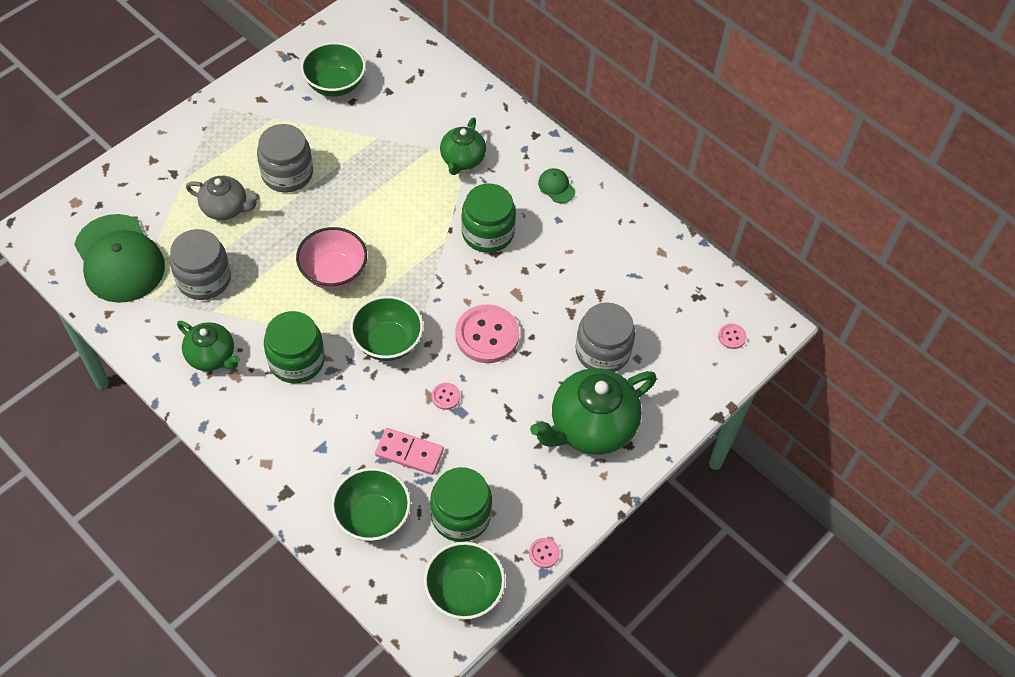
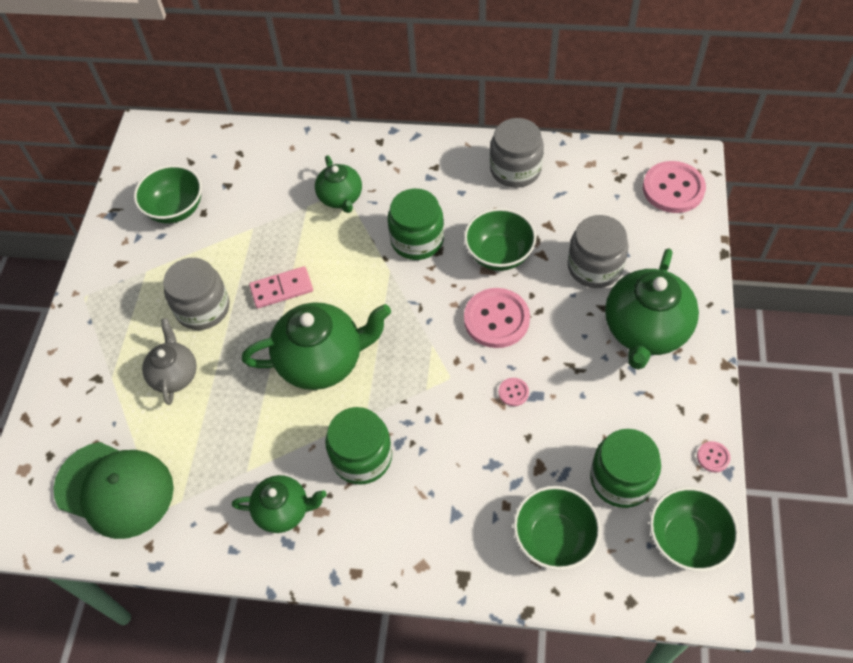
camera: 30 degrees left, 0 degrees up
(204, 279) = (212, 449): grey jar -> grey jar (515, 169)
(226, 208) = (174, 375): grey teapot -> grey teapot turned 75 degrees counterclockwise
(334, 272) = (322, 360): pink bowl -> green teapot
(388, 342) = (423, 384): green bowl -> green bowl (499, 254)
(409, 452) = (530, 460): pink domino -> pink domino (281, 289)
(556, 187) = (435, 169): green cap -> none
(731, 337) = (673, 189): pink button -> pink button, size x2.27

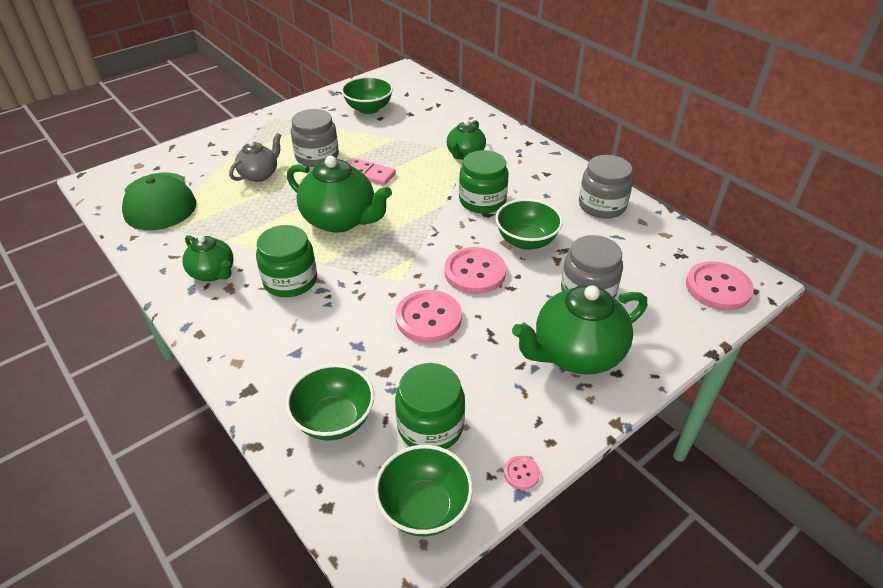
camera: 40 degrees right, 15 degrees down
(513, 392) = (428, 318): pink button -> pink button, size x2.27

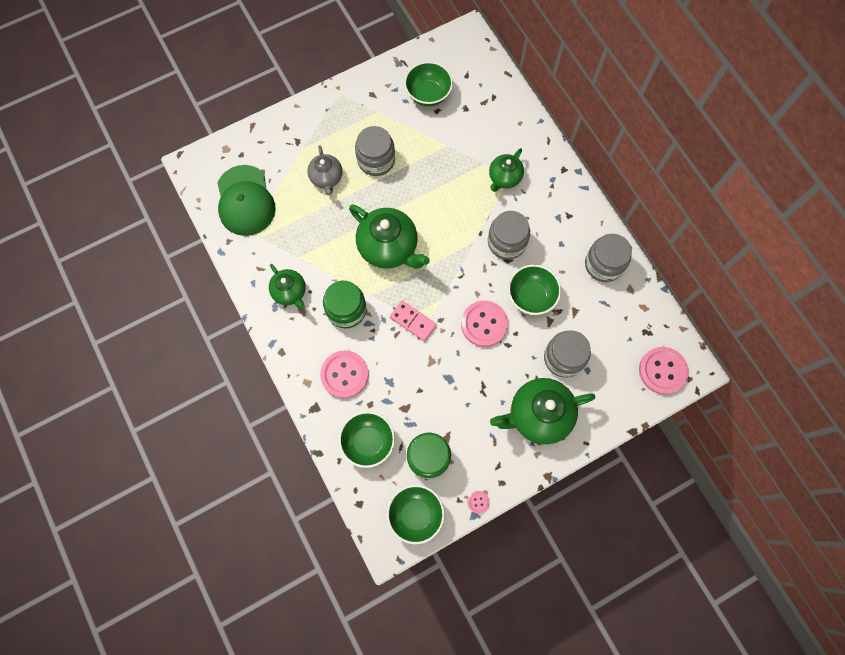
camera: 10 degrees right, 30 degrees up
(259, 174) = (326, 178): grey teapot -> grey teapot turned 120 degrees clockwise
(369, 174) = (418, 192): pink domino -> pink domino (413, 321)
(428, 318) = (442, 364): pink button -> pink button (344, 374)
(482, 201) = (506, 242): green jar -> grey jar

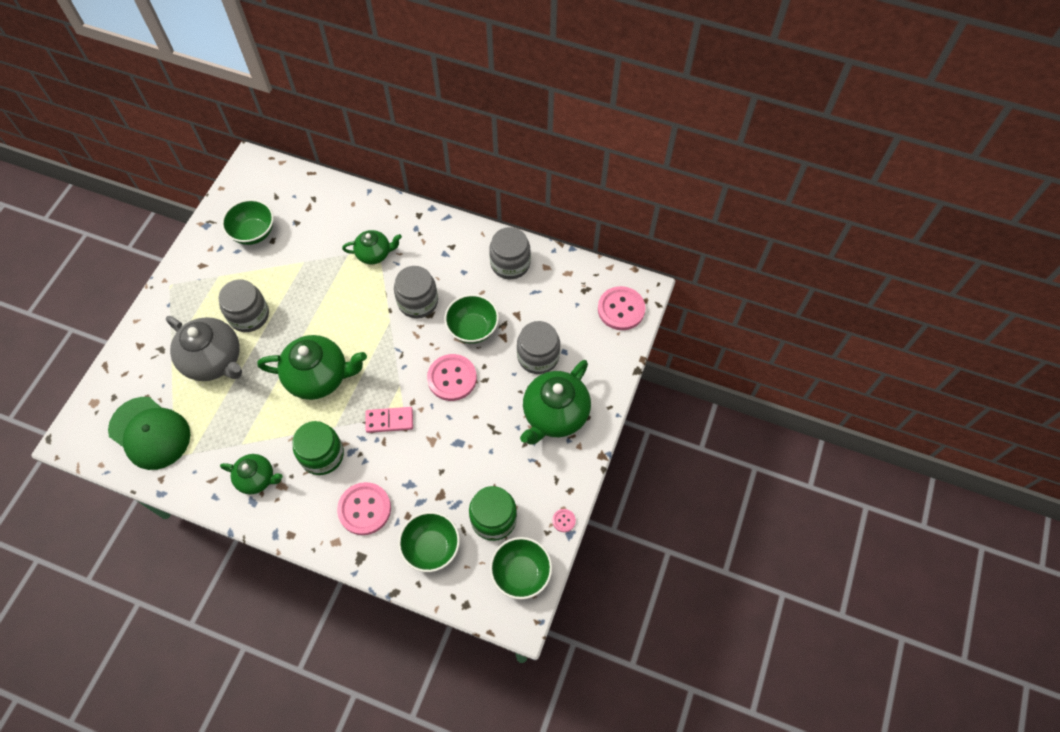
camera: 40 degrees left, 10 degrees down
(326, 178) = (214, 360): grey teapot -> grey teapot, size x1.71
(504, 178) = (374, 254): green teapot -> green teapot turned 90 degrees counterclockwise

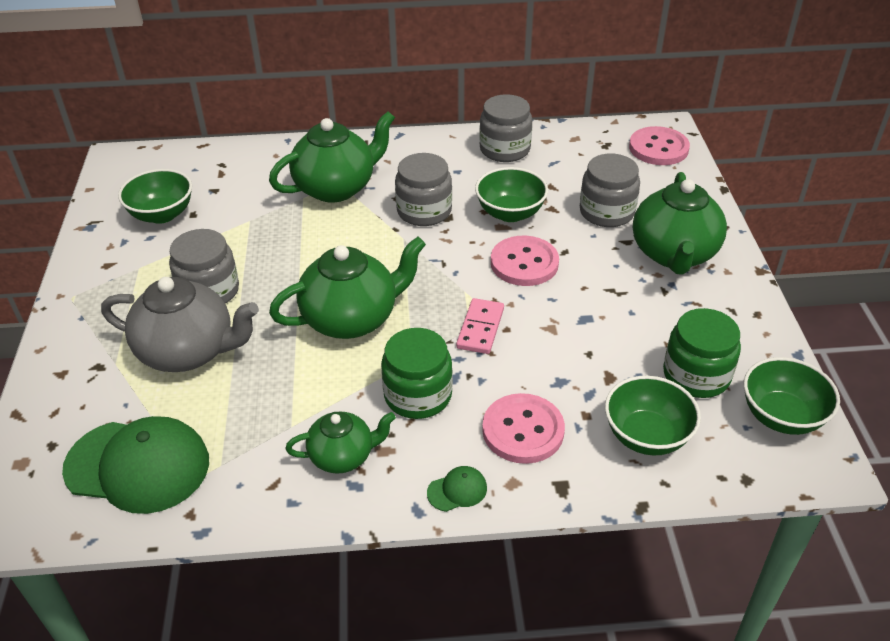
camera: 25 degrees left, 20 degrees down
(303, 532) = (457, 490): none -> green cap
(374, 254) = (336, 188): green teapot -> green teapot, size x1.71
(389, 420) = (480, 328): pink domino -> pink domino turned 45 degrees counterclockwise
(563, 520) = (779, 344): pink button -> none

